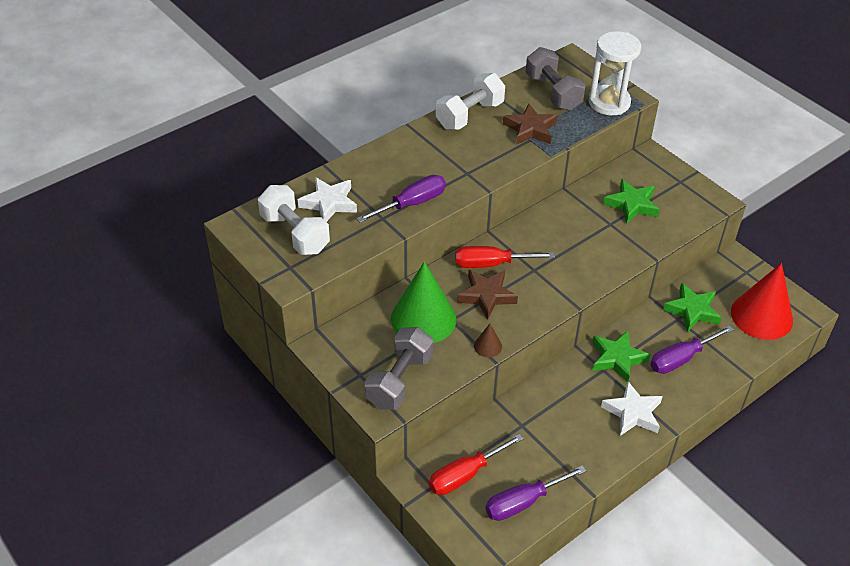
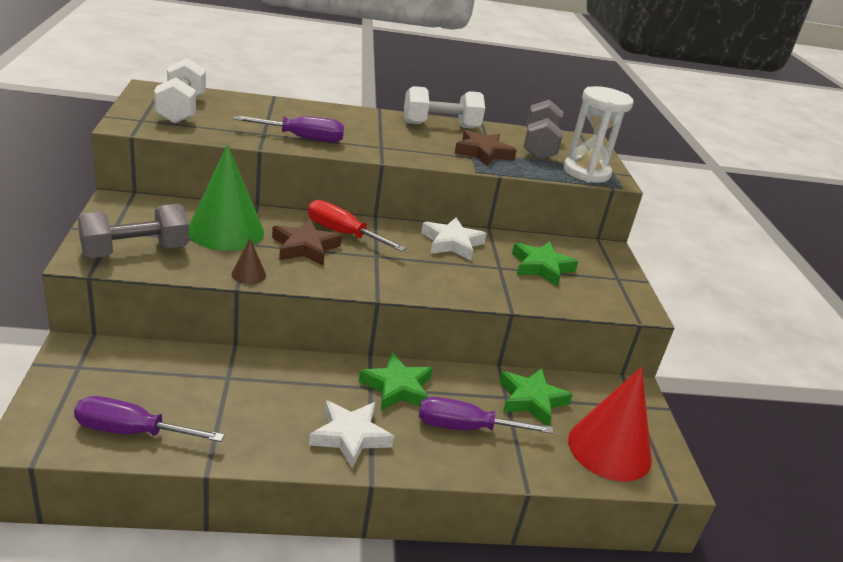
camera: 30 degrees right, 15 degrees down
(329, 203) = (238, 110): white star -> white star (452, 243)
(465, 475) = (118, 377): red screwdriver -> none

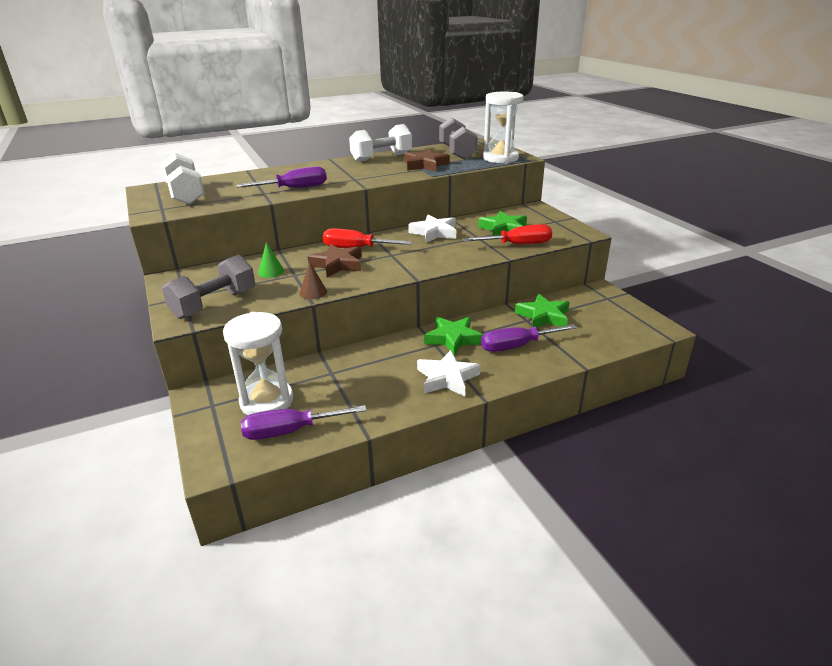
camera: 15 degrees left, 0 degrees up
(135, 384) = (266, 401): none -> white hourglass
(226, 231) = (271, 271): green cone -> green cone, size x0.42
(540, 296) = (518, 245): none -> red screwdriver
(609, 449) = (612, 327): red cone -> none

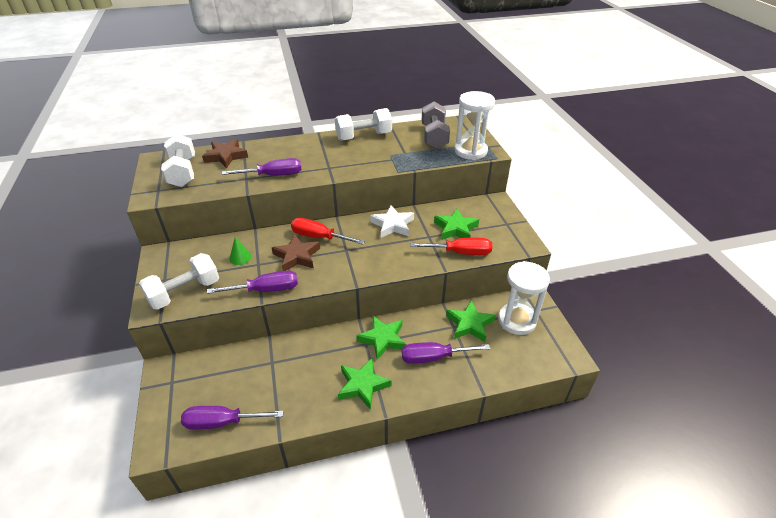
camera: 10 degrees right, 10 degrees up
(214, 304) = (184, 292): grey dumbbell -> white dumbbell
(266, 401) = (213, 385): white hourglass -> white hourglass (517, 320)
(313, 292) = (266, 290): brown cone -> purple screwdriver
(425, 165) = (398, 153): brown star -> brown star (226, 156)
(447, 378) = (363, 385): white star -> green star

